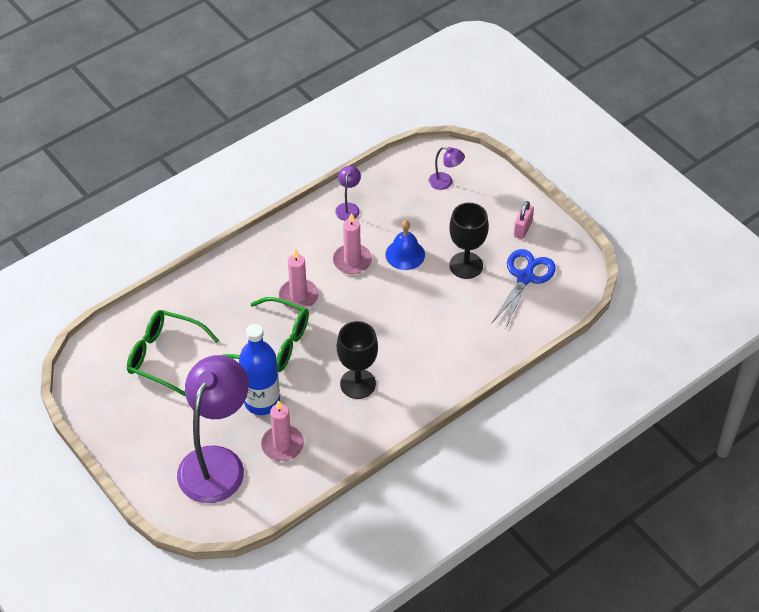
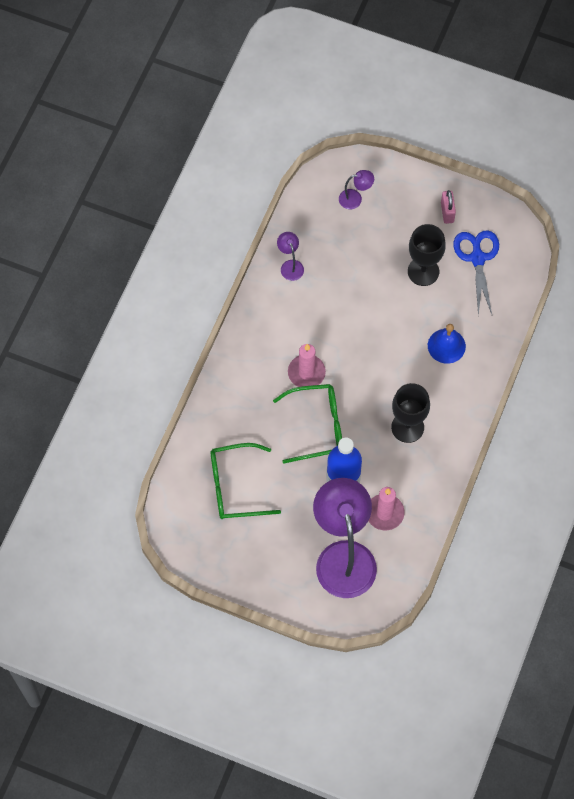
camera: 30 degrees left, 15 degrees up
(352, 261) = (328, 316): pink candle -> none
(405, 254) = (367, 287): blue bell -> blue bell (446, 346)

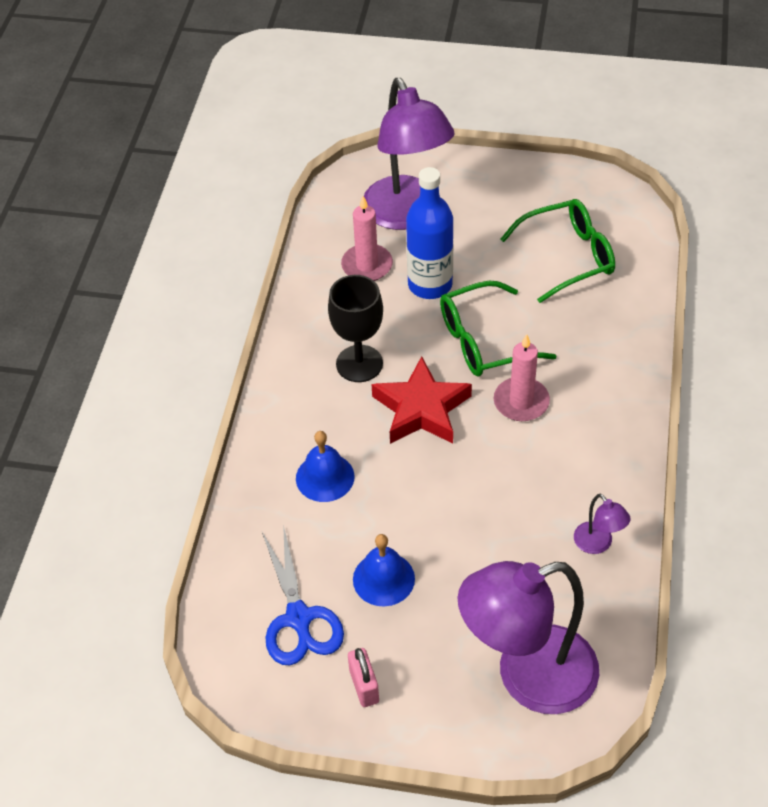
camera: 170 degrees right, 15 degrees down
(355, 198) = (528, 677): purple lamp -> purple lamp, size x2.42
(373, 382) = (421, 409): none -> red star
(423, 271) = (383, 579): black goblet -> blue bell

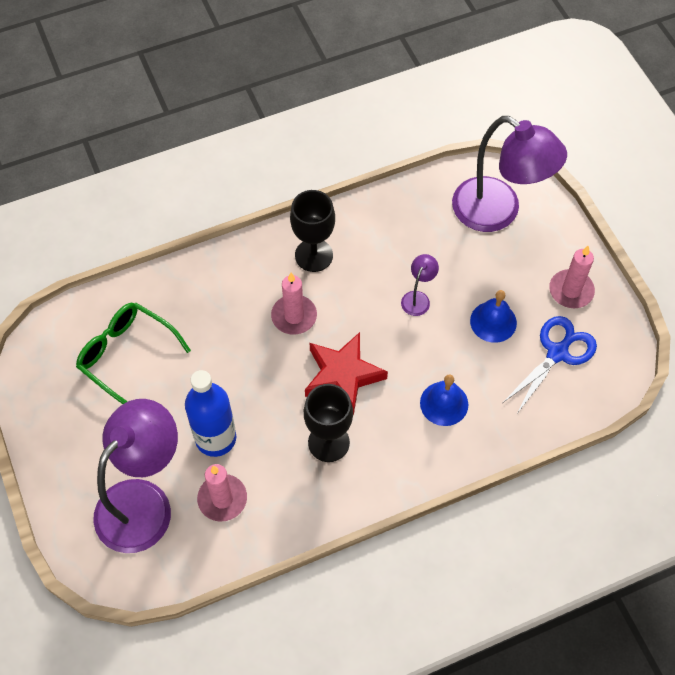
camera: 125 degrees left, 10 degrees up
(364, 686) = (571, 291): pink padlock -> pink candle
(483, 341) = (252, 369): green glasses -> none
(588, 455) = (314, 255): none -> black goblet
(598, 544) = (380, 219): purple lamp -> purple lamp (418, 298)

